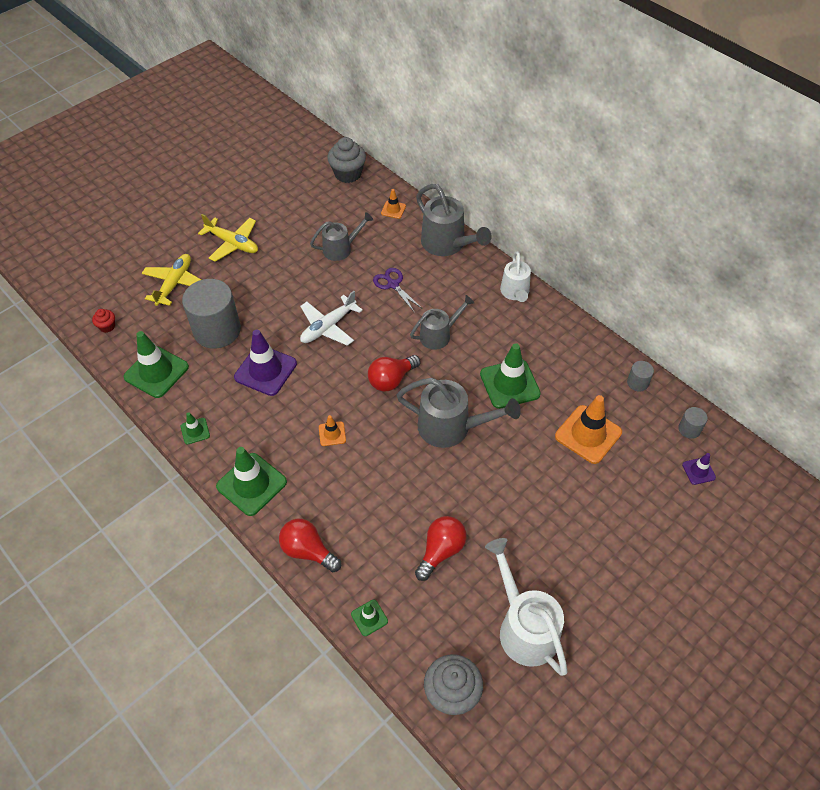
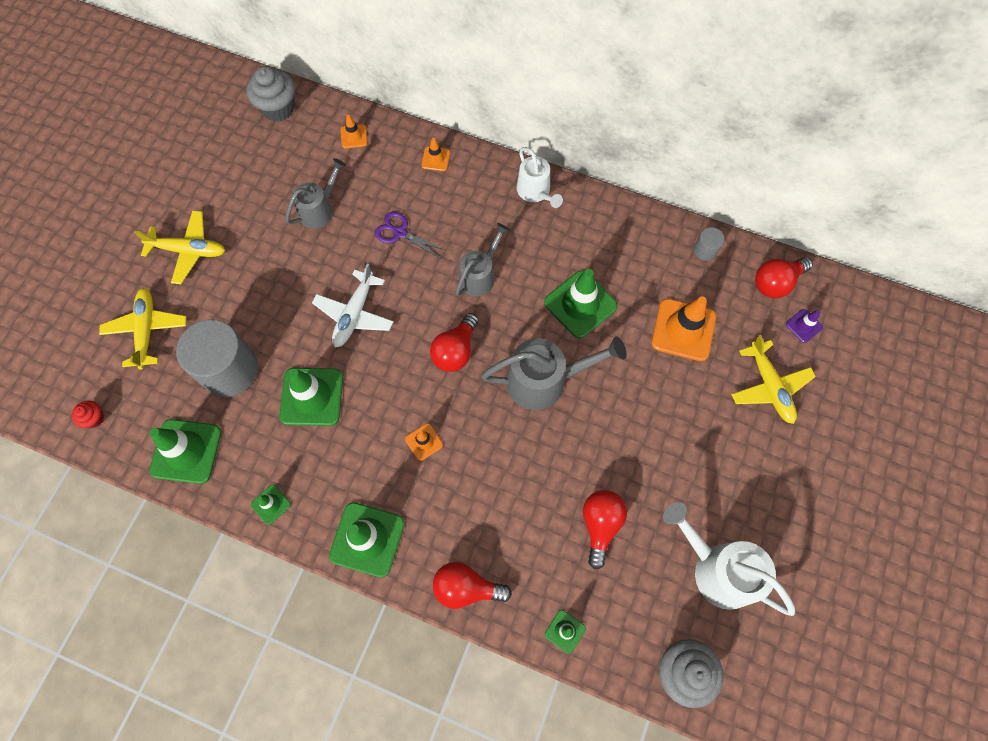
camera: 25 degrees left, 15 degrees up
(265, 370) = (312, 397): purple traffic cone -> green traffic cone
(447, 244) = (435, 159): grey watering can -> orange traffic cone
(643, 506) = (769, 387): none -> yellow plane
(689, 429) = (776, 283): grey cylinder -> red light bulb

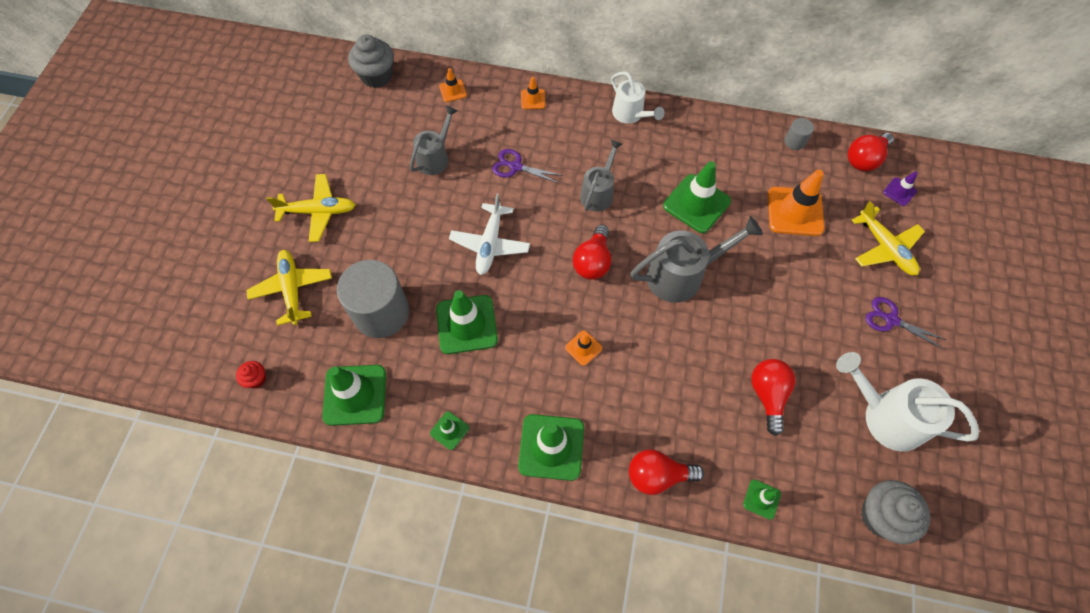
camera: 10 degrees left, 5 degrees down
(753, 467) = (891, 320): none -> purple scissors

